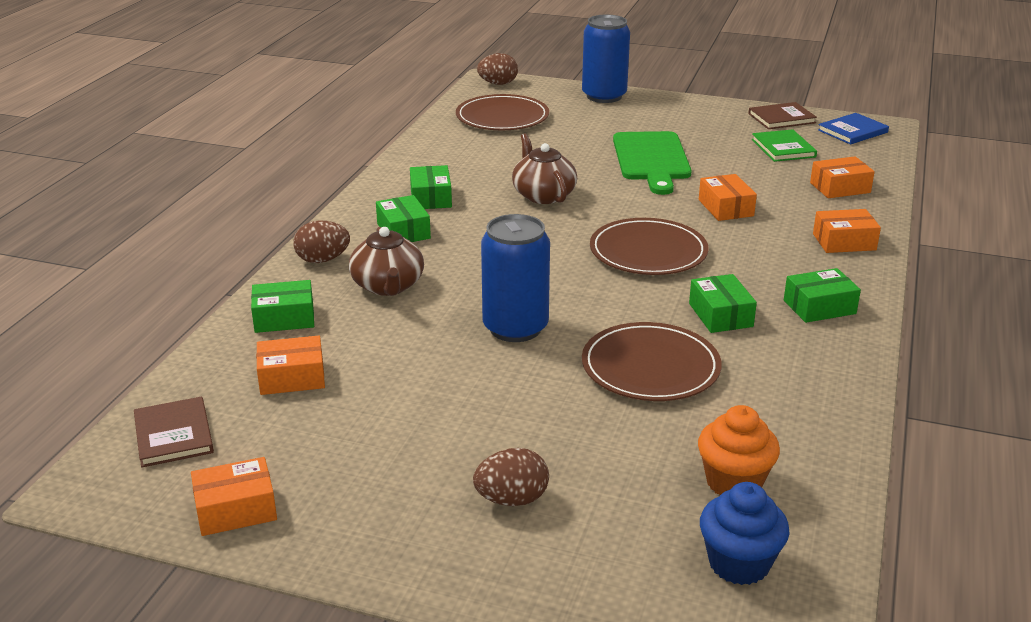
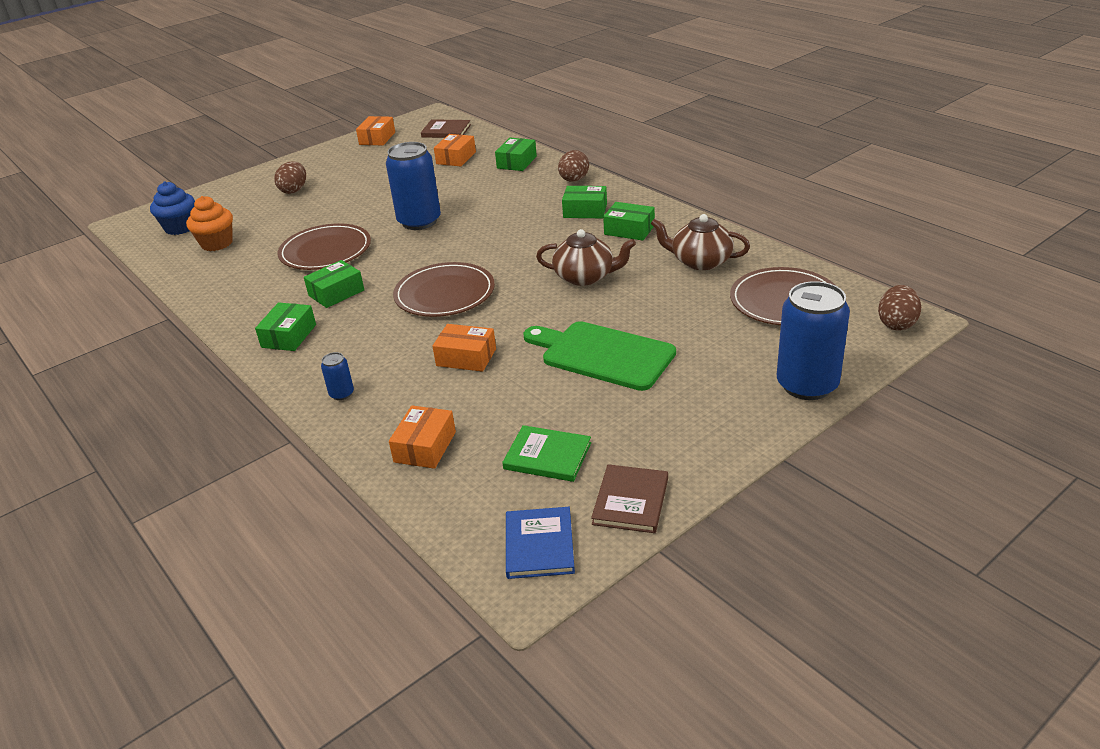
camera: 125 degrees right, 5 degrees up
(388, 286) = (516, 194): brown teapot -> brown teapot (700, 261)
(720, 315) = (336, 293): green box -> green box turned 60 degrees counterclockwise
(844, 242) = (341, 394): orange box -> blue can

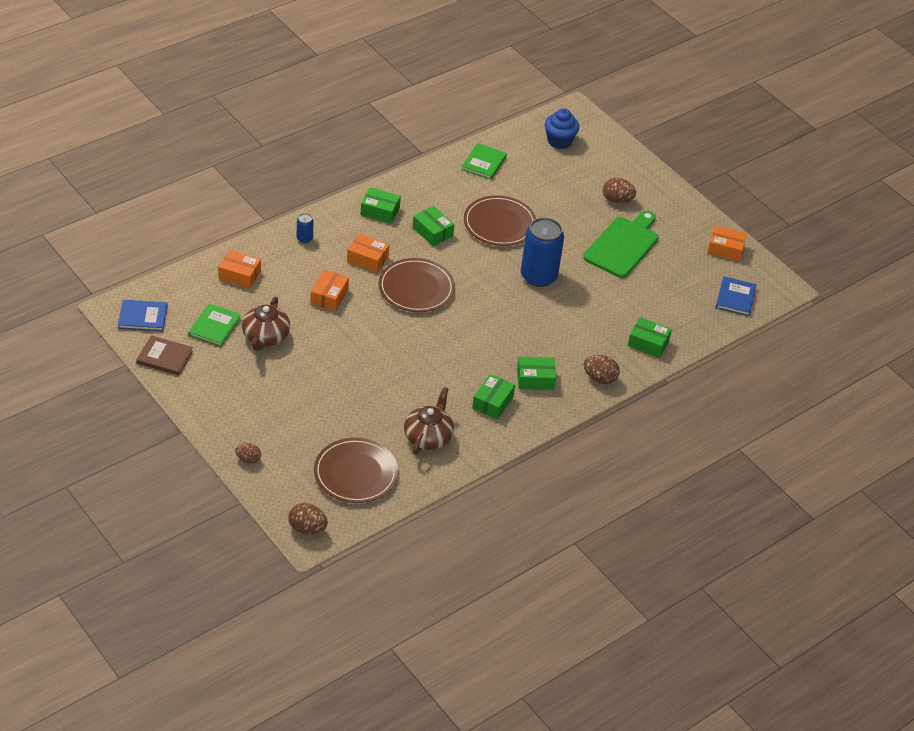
camera: 85 degrees right, 10 degrees up
(206, 270) = (483, 163): none -> green book
(217, 243) = (527, 164): orange cupcake -> none
(446, 131) = (735, 298): brown book -> blue book
(456, 158) = (666, 302): orange box -> orange box (367, 259)
(585, 211) = (535, 379): green box -> green box turned 75 degrees clockwise
(585, 277) = (421, 366): brown teapot -> brown teapot (265, 337)
(603, 355) = (313, 363): green cutting board -> green cutting board (623, 245)
(807, 385) = (248, 459): blue can -> brown egg

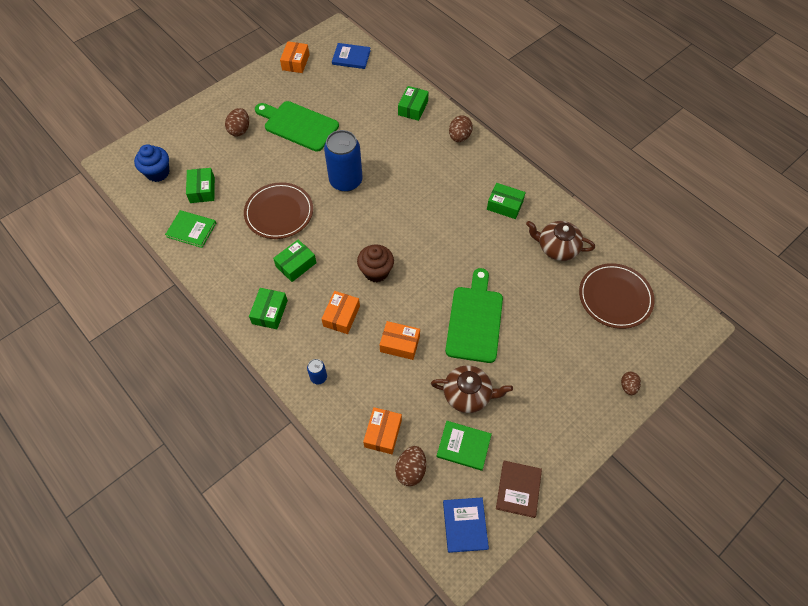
camera: 90 degrees left, 15 degrees up
(307, 528) = (688, 327): brown egg -> brown egg (411, 470)
(346, 354) = (474, 320): none -> green cutting board
(416, 288) = (376, 271): brown plate -> brown cupcake
(535, 379) = (470, 178): green box -> green box (202, 190)

